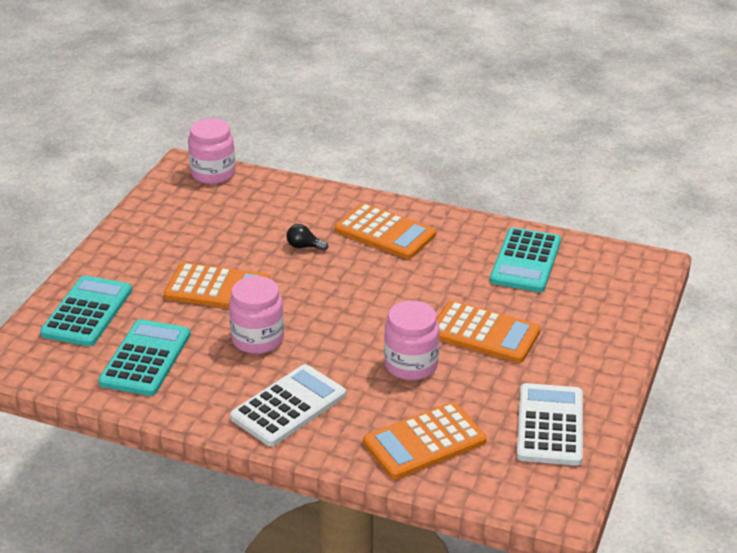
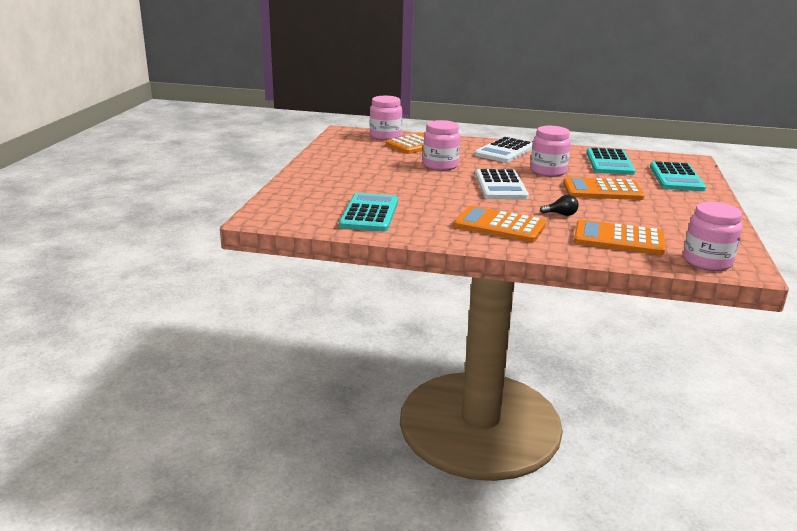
camera: 170 degrees right, 10 degrees down
(482, 478) = (385, 136): none -> pink jar
(484, 333) = (395, 178): orange calculator -> orange calculator (618, 239)
(549, 425) = (349, 150): white calculator -> white calculator (500, 186)

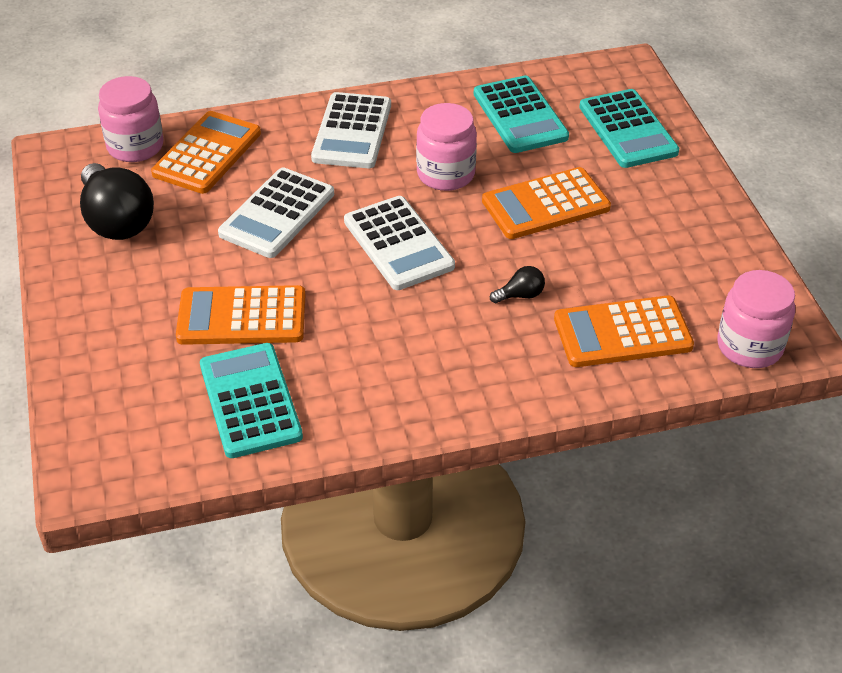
camera: 25 degrees left, 20 degrees up
(354, 153) = (117, 221): none -> black light bulb
(440, 165) = (277, 214): pink jar -> white calculator
(499, 226) = (452, 360): orange calculator -> orange calculator (242, 317)

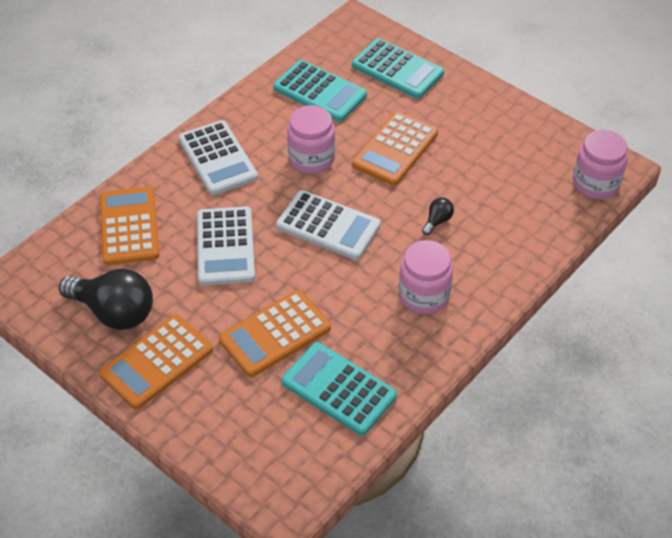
camera: 35 degrees left, 5 degrees up
(135, 146) = (68, 248): pink jar -> pink jar (423, 296)
(622, 333) = (519, 214): orange calculator -> orange calculator (157, 362)

